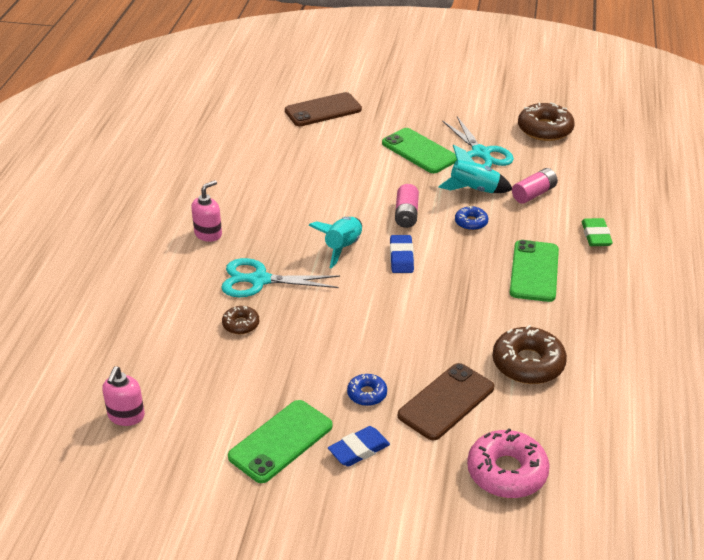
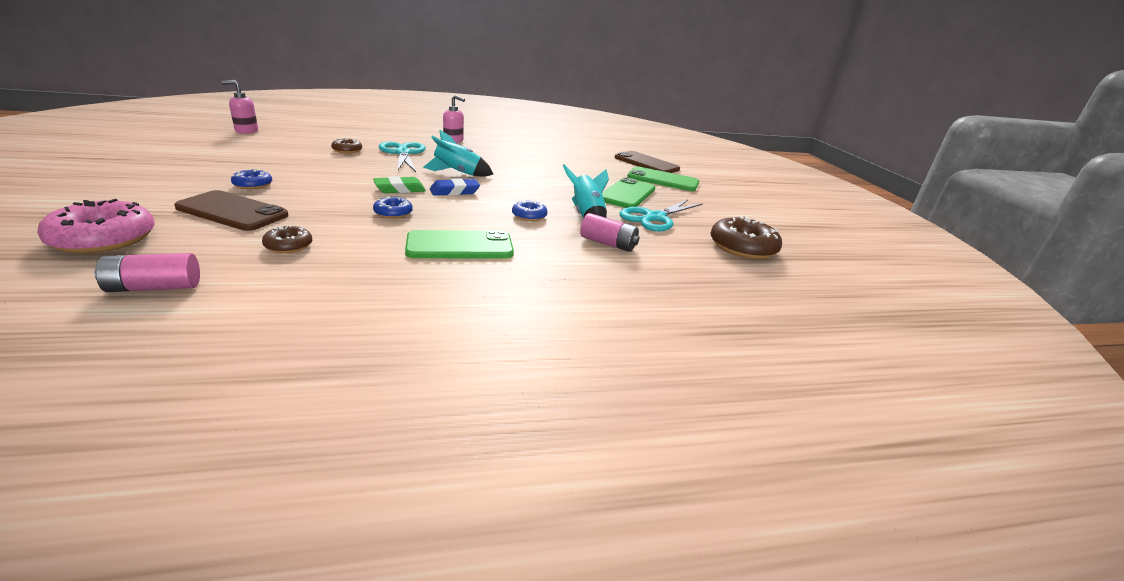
camera: 65 degrees right, 10 degrees down
(281, 441) = (200, 163): green phone -> green phone (663, 180)
(359, 450) = (176, 184): blue eraser -> none
(406, 214) = (522, 192): pink battery -> pink battery (154, 287)
(458, 301) = (393, 213): none -> blue donut
(528, 363) = (288, 246): brown donut -> brown donut, size x0.53
(596, 236) = (553, 280): green eraser -> green eraser (400, 189)

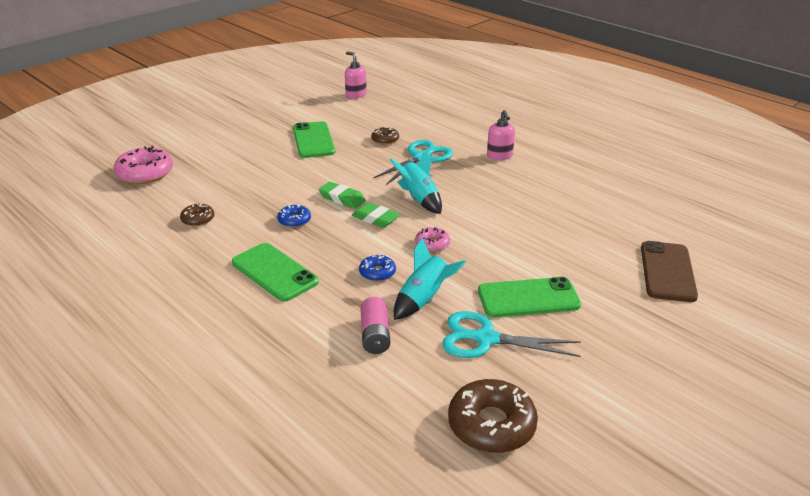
camera: 60 degrees right, 5 degrees up
(154, 287) = (111, 218): pink battery -> none
(232, 211) = (220, 177): brown phone -> none
(253, 185) = (267, 156): blue donut -> none
(454, 191) = (375, 218): blue eraser -> green eraser
(523, 191) = (432, 244): none -> pink donut
(663, 180) = (626, 303): green phone -> green phone (313, 140)

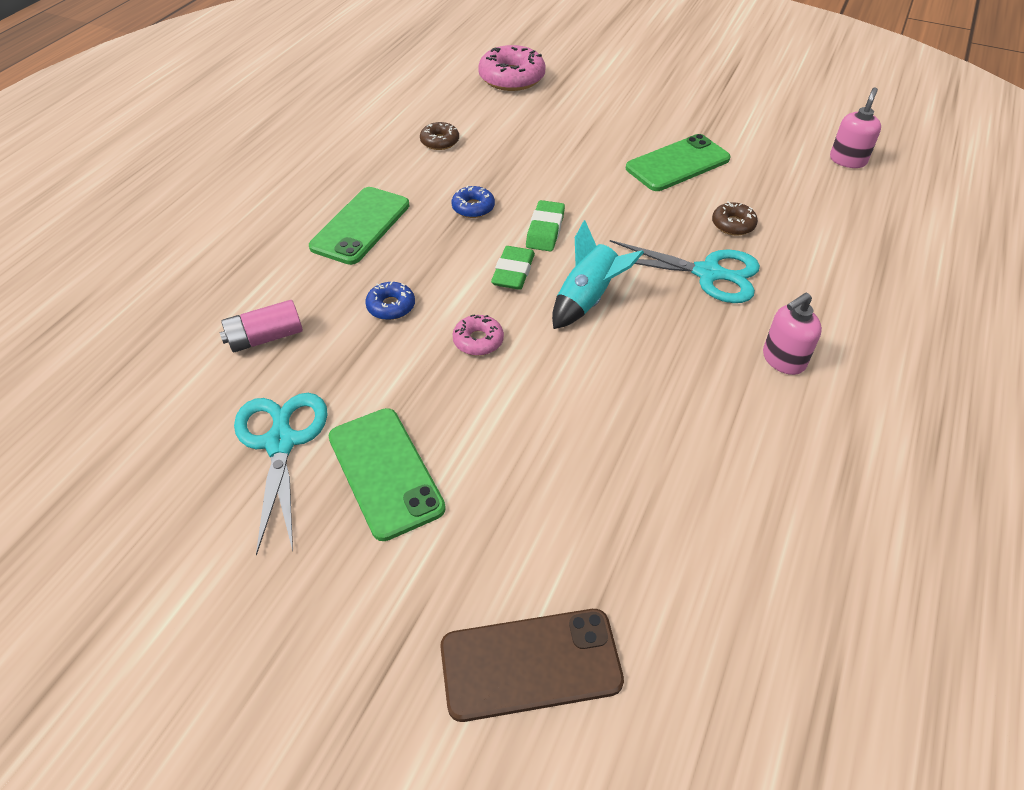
camera: 70 degrees right, 15 degrees up
(424, 299) = (348, 363): turquoise rocket -> none
(491, 424) = (119, 481): brown donut -> none

